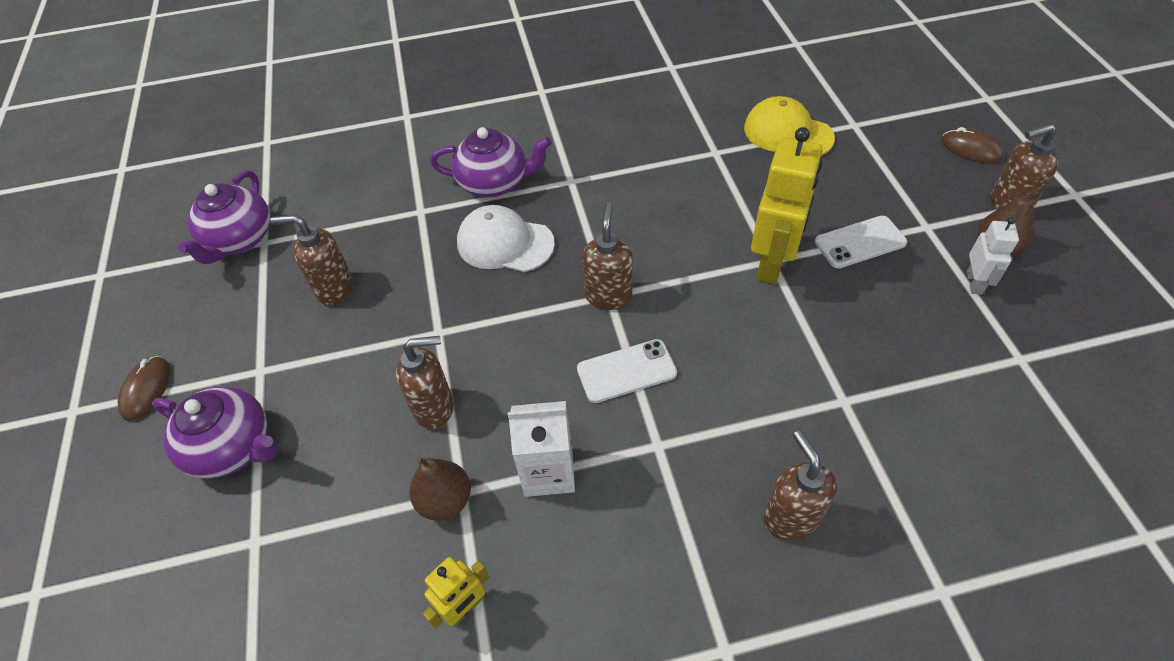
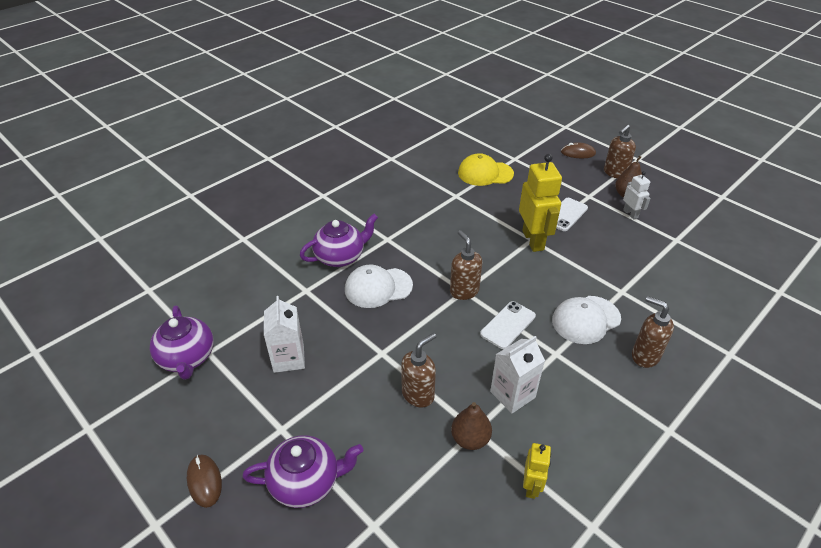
camera: 35 degrees left, 10 degrees down
(334, 289) = (288, 358): brown soap dispenser -> white carton
(746, 417) = (586, 319): none -> white cap

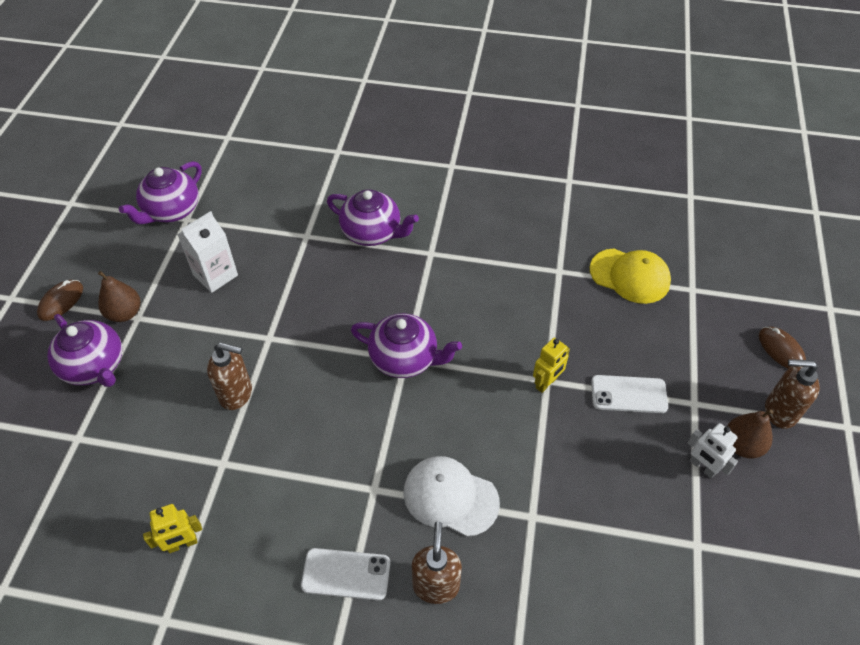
camera: 55 degrees right, 10 degrees up
(378, 287) = (353, 286): white cap -> none
(464, 291) = (405, 359): brown soap dispenser -> purple teapot
(470, 439) = (209, 464): brown pear -> brown pear (125, 313)
(485, 173) = (630, 276): yellow cap -> yellow cap turned 150 degrees clockwise
(508, 325) = (384, 424): white phone -> white phone (346, 574)
(512, 394) = (287, 474): white carton -> none
(533, 240) = (546, 383): yellow robot -> yellow robot, size x0.53
(630, 214) = (702, 467): white robot -> white robot turned 105 degrees clockwise

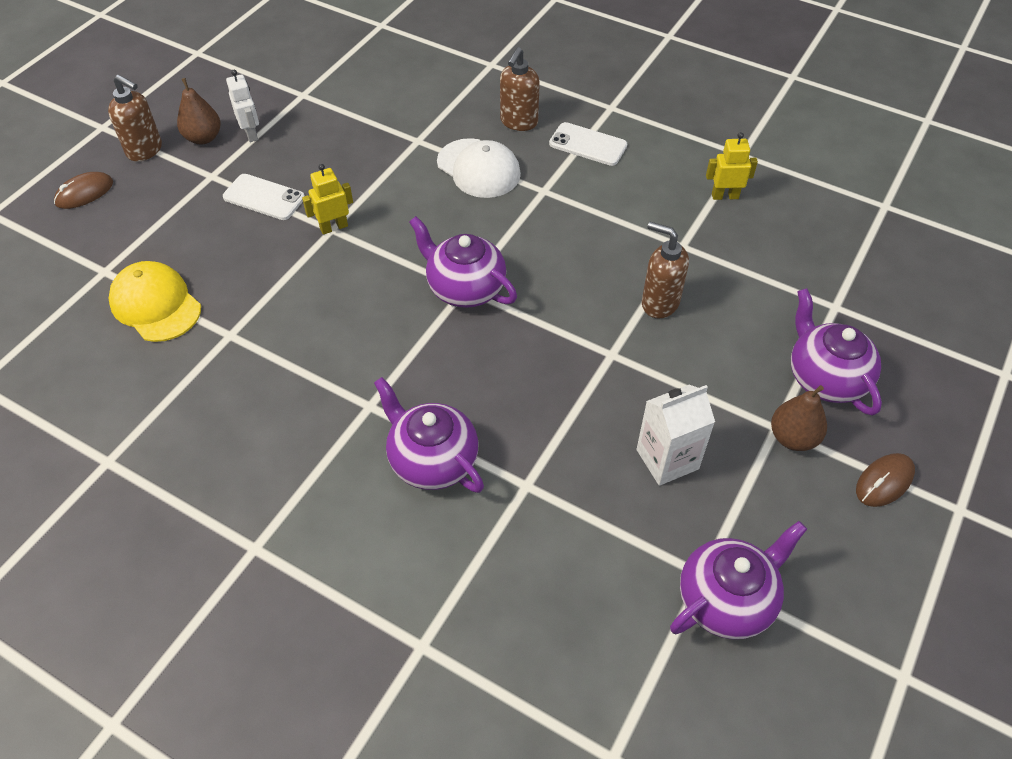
camera: 160 degrees left, 0 degrees up
(781, 350) = (84, 193): brown mouse -> brown mouse turned 60 degrees clockwise

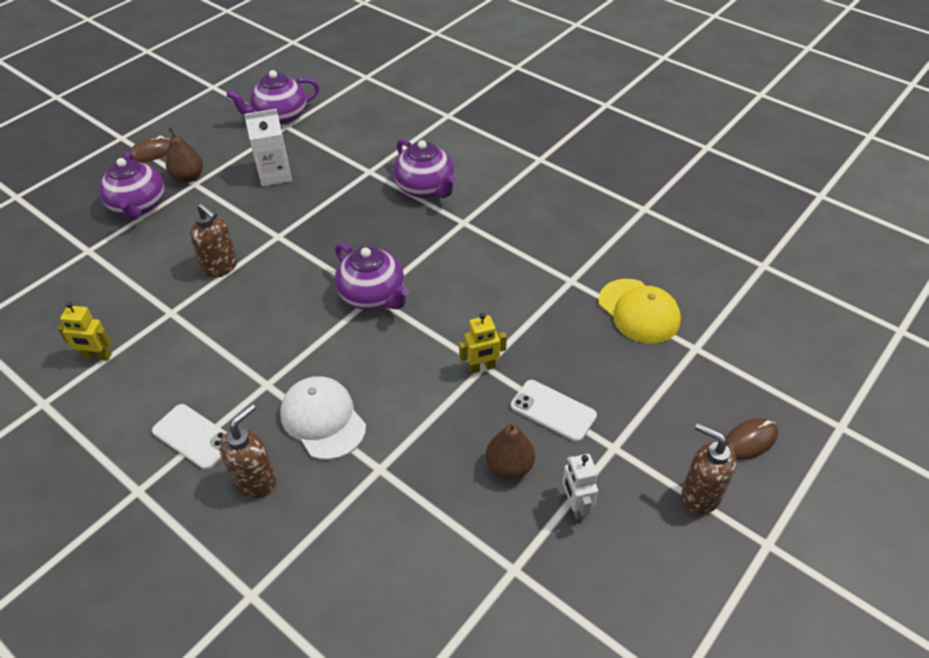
camera: 170 degrees left, 5 degrees down
(203, 138) = (633, 506): brown pear -> brown pear (509, 466)

